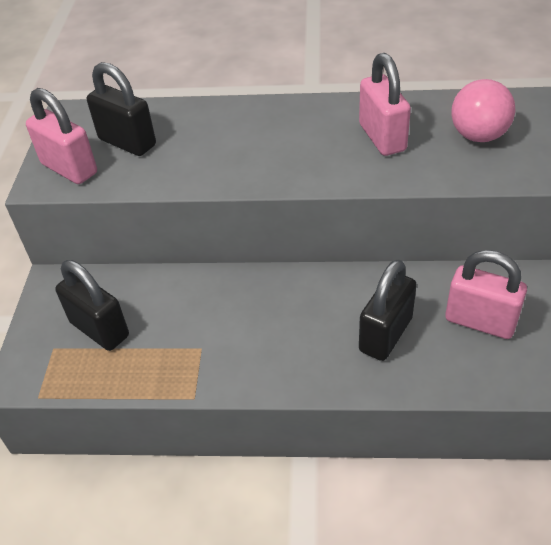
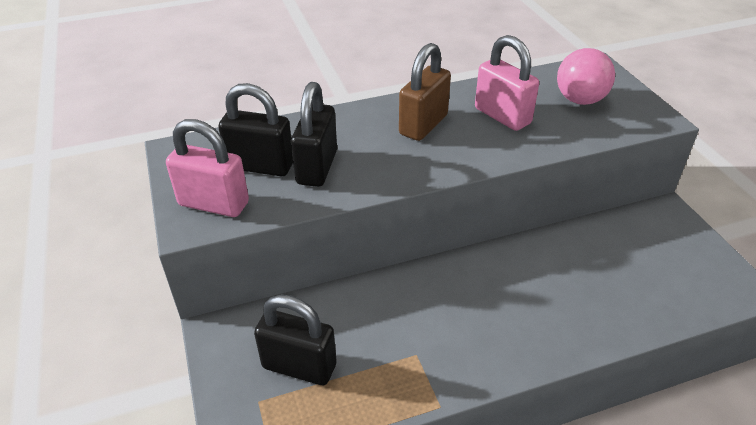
camera: 25 degrees left, 5 degrees down
(297, 132) = (423, 125): none -> brown padlock
(385, 334) = (576, 293): black padlock -> black padlock (317, 167)
(480, 321) = (644, 259): pink padlock -> none

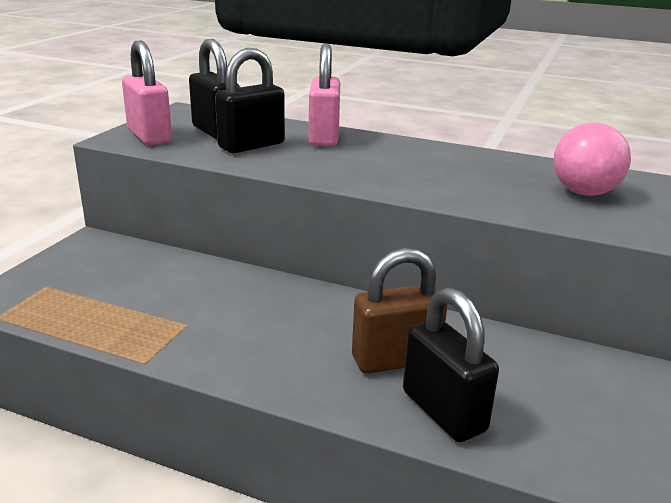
camera: 40 degrees right, 15 degrees down
(299, 366) = (101, 283): black padlock -> black padlock (443, 411)
(423, 125) = (385, 155): brown padlock -> brown padlock (395, 360)
(502, 116) = (472, 174): pink padlock -> pink padlock (324, 137)

